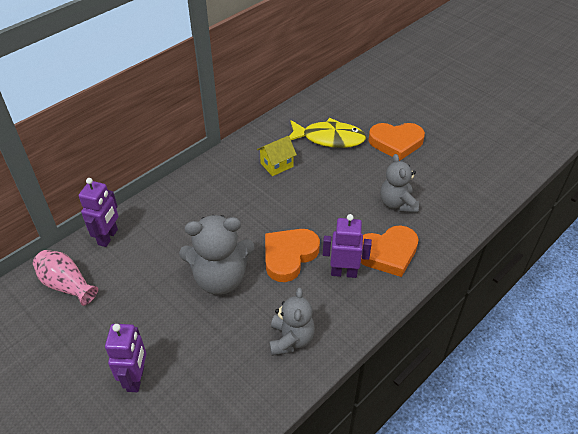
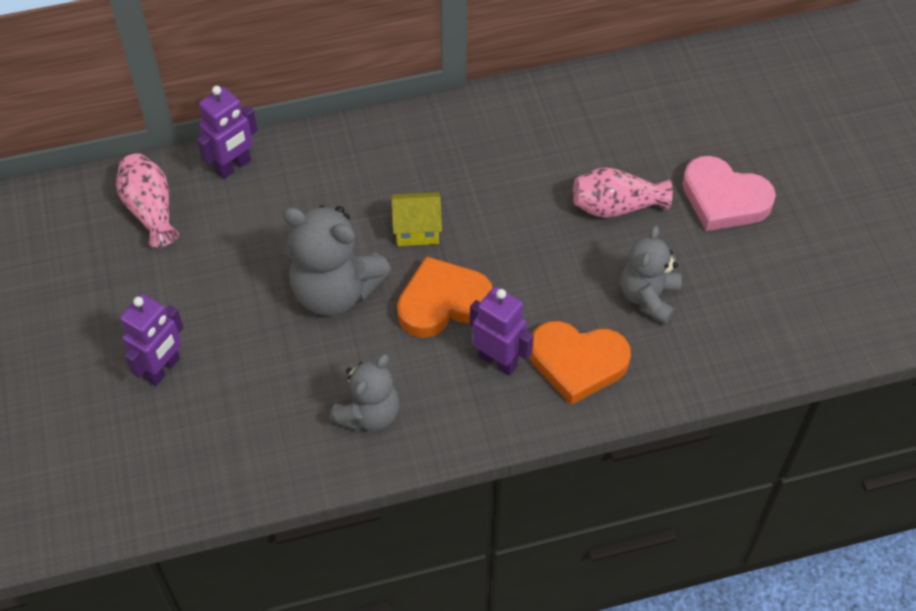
camera: 30 degrees right, 10 degrees up
(276, 165) = (520, 157): yellow house -> yellow house (417, 230)
(329, 138) = (627, 147): yellow fish -> none
(345, 168) = (616, 206): none -> pink vase
(396, 143) = (724, 199): orange heart -> pink heart

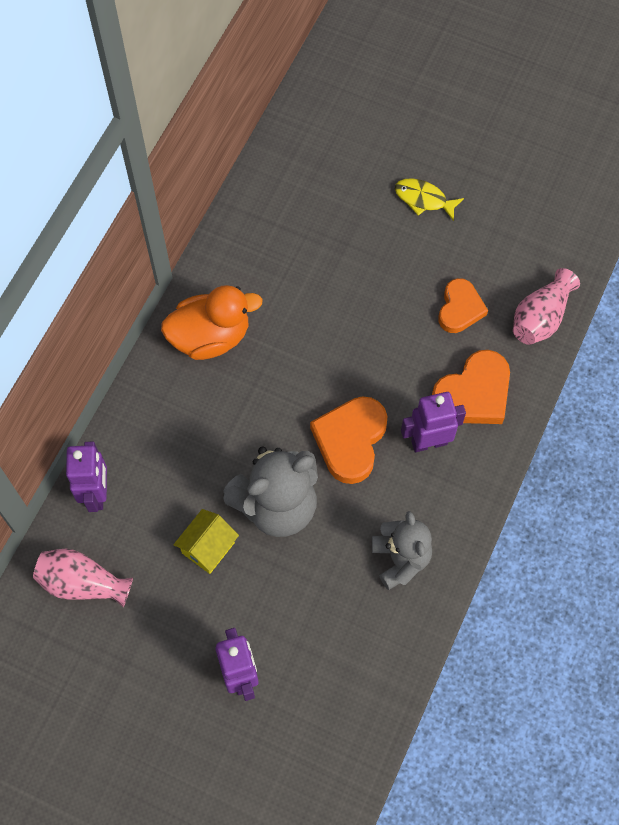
camera: 50 degrees left, 10 degrees up
(417, 230) = (273, 410): yellow house -> yellow house (208, 548)
(439, 144) = (210, 337): none -> orange duck
(616, 206) = (369, 268): pink vase -> pink vase (540, 318)
(648, 297) = (460, 309): grey teddy bear -> orange heart
(724, 199) = (423, 199): pink heart -> yellow fish

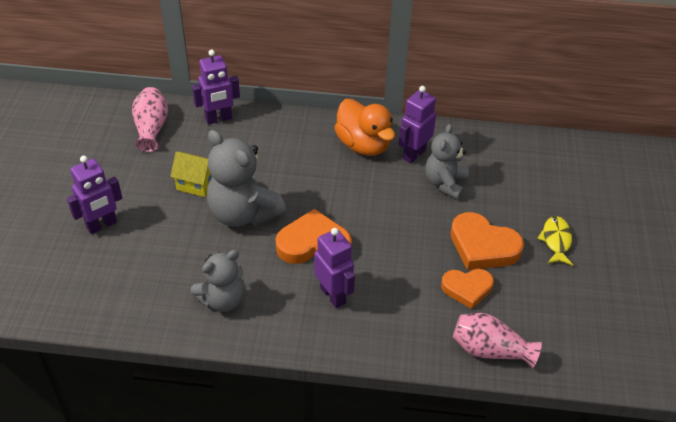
camera: 70 degrees right, 20 degrees down
(246, 288) = (414, 154): none -> purple robot
(305, 272) = (445, 183): none -> grey teddy bear
(473, 394) = (391, 316): orange heart -> orange heart (483, 246)

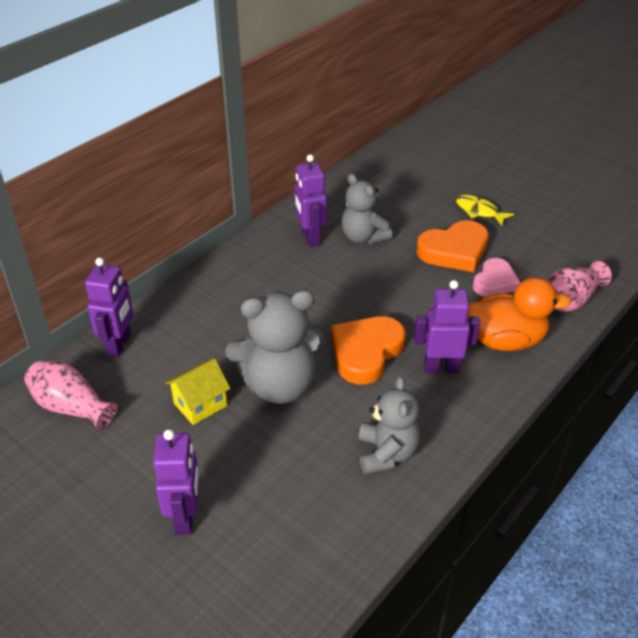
camera: 55 degrees left, 5 degrees down
(363, 145) = (267, 262): orange duck -> orange duck (505, 340)
(467, 289) = (494, 282): orange heart -> pink heart

